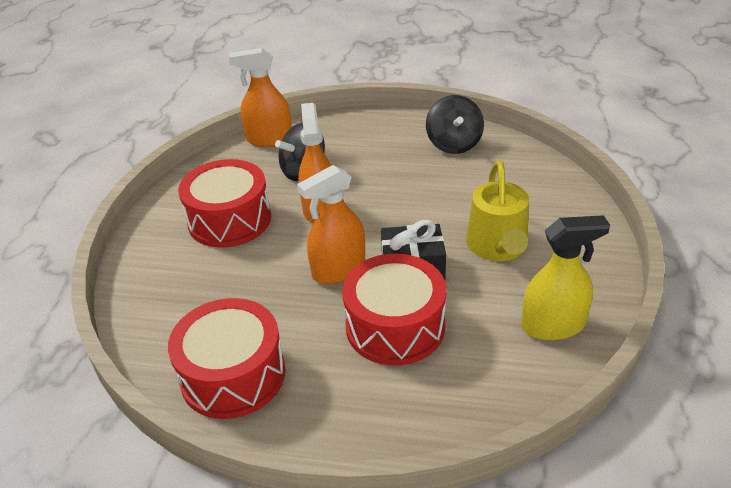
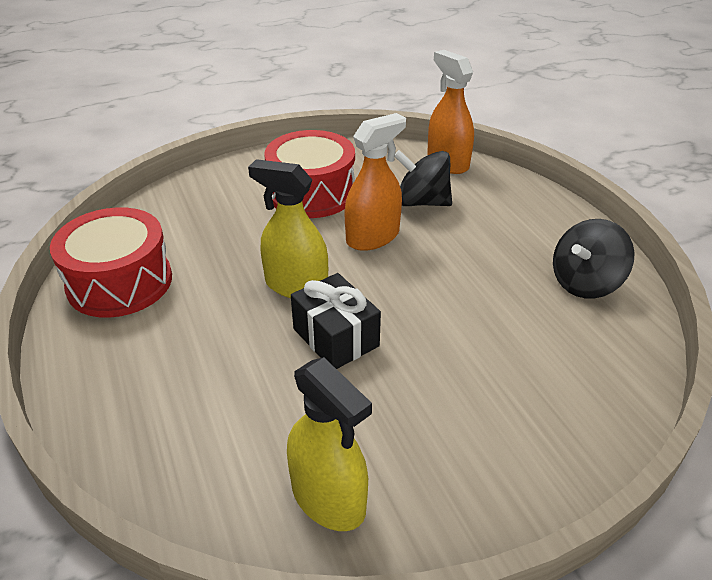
camera: 55 degrees right, 0 degrees up
(338, 269) = (296, 285): orange spray bottle -> yellow spray bottle
(395, 326) = (241, 359): red drum -> none
(497, 246) = (431, 392): yellow watering can -> none

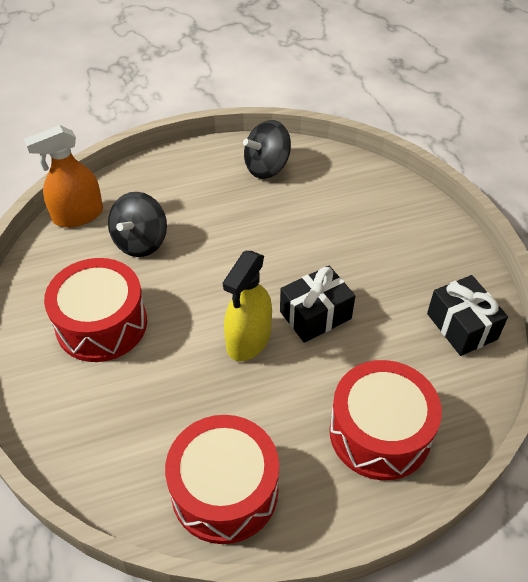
camera: 85 degrees left, 10 degrees up
(162, 398) = (380, 432): none -> red drum
(328, 498) = (461, 326): yellow spray bottle -> black gift
(373, 237) = (187, 281): orange spray bottle -> none
(585, 283) = (267, 167): black spinning top -> black spinning top turned 90 degrees clockwise

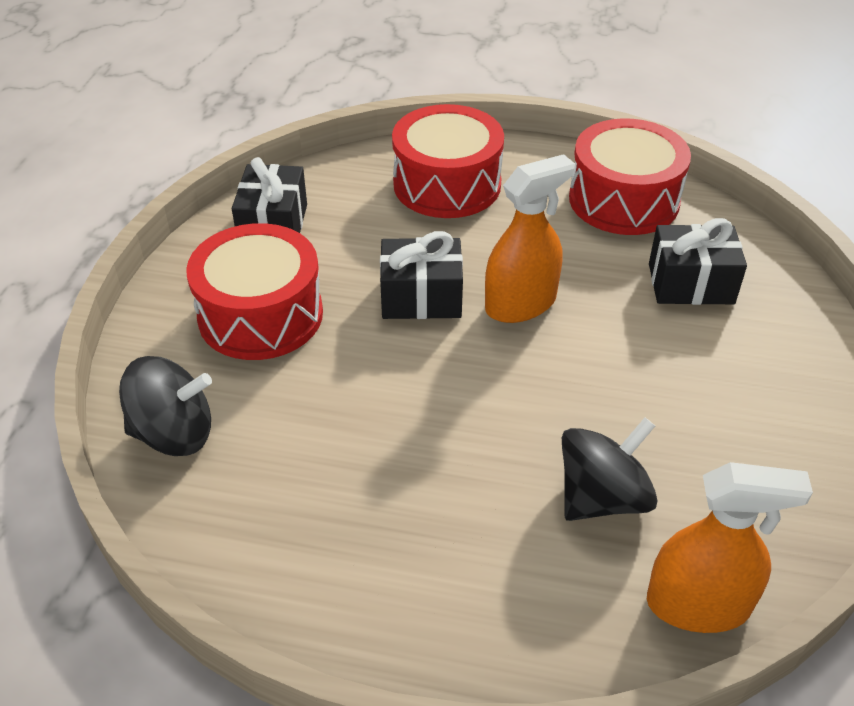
camera: 150 degrees left, 5 degrees down
(101, 324) = (704, 396): red drum -> red drum (260, 315)
(136, 416) = (690, 283): none -> black gift
(248, 340) = (520, 304): yellow spray bottle -> orange spray bottle
(267, 167) = (301, 549): black spinning top -> black spinning top (174, 434)

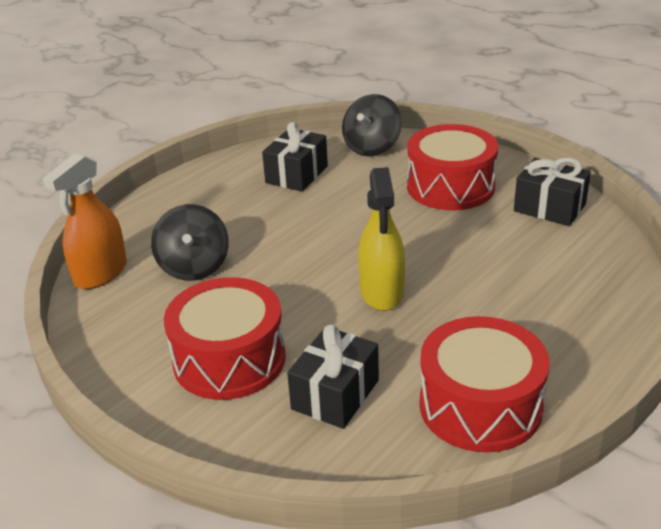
camera: 120 degrees right, 10 degrees down
(421, 297) = (422, 250): black gift -> black gift (296, 174)
(447, 184) = (564, 302): red drum -> red drum (229, 359)
(520, 304) = (382, 292): orange spray bottle -> yellow spray bottle

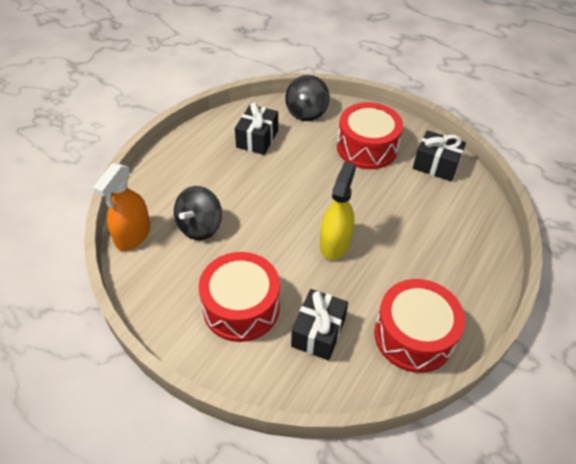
camera: 10 degrees left, 15 degrees up
(194, 267) = (200, 226): black spinning top -> black spinning top turned 45 degrees clockwise
(382, 292) = (335, 243): yellow spray bottle -> yellow spray bottle turned 150 degrees counterclockwise

